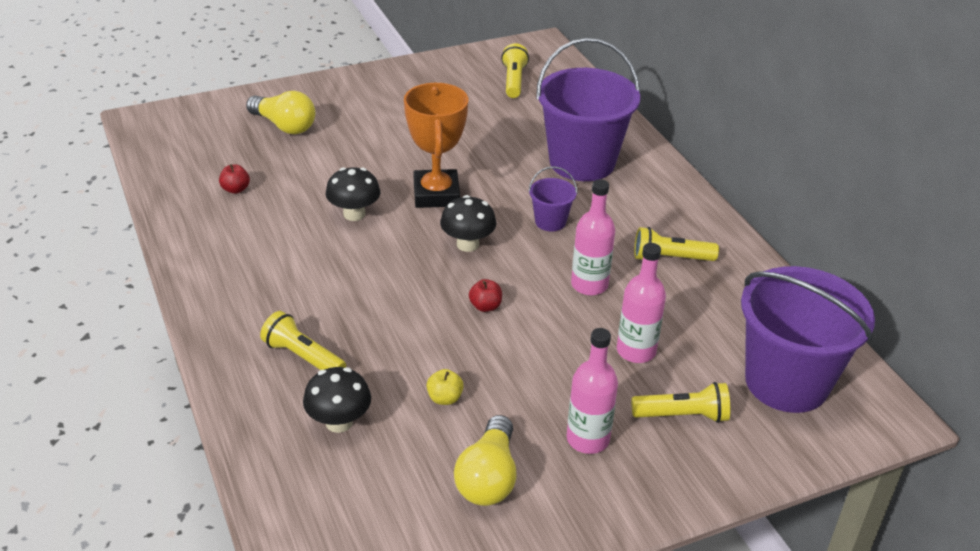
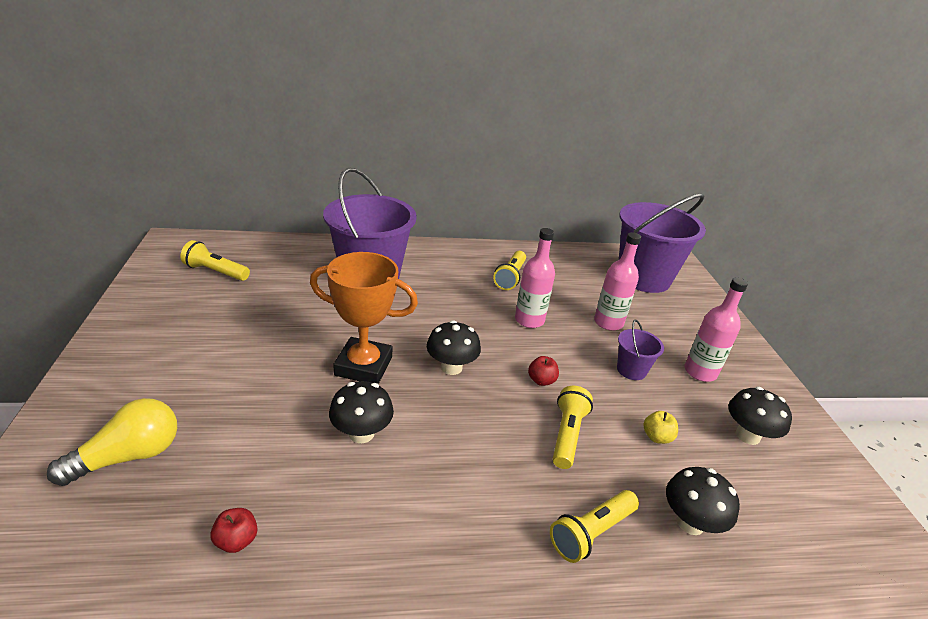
camera: 75 degrees left, 5 degrees down
(488, 478) = (747, 435): yellow light bulb -> black mushroom
(550, 222) = (441, 314): purple bucket -> purple bucket (631, 370)
(682, 415) = (674, 324): yellow flashlight -> yellow flashlight (567, 435)

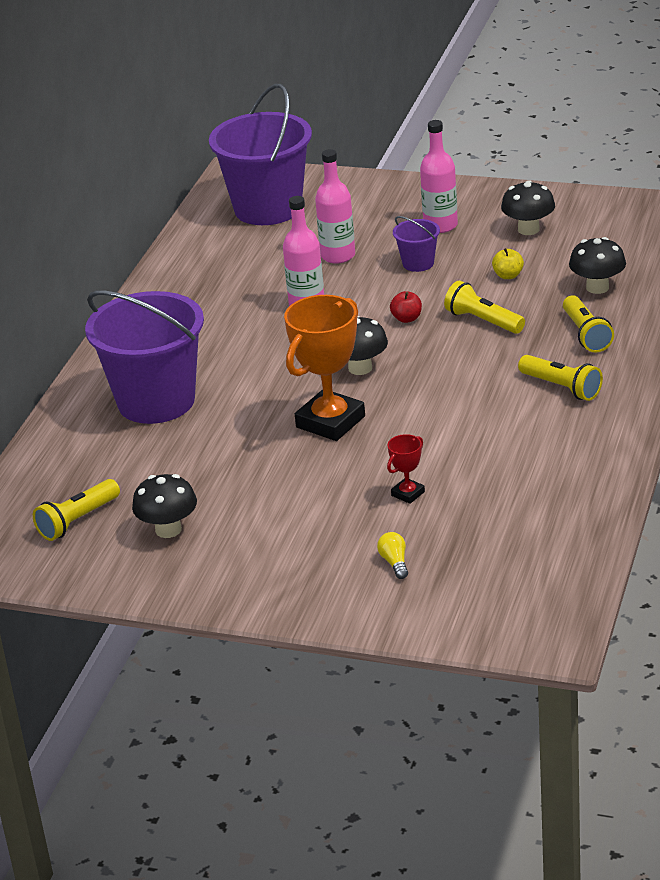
camera: 60 degrees left, 0 degrees up
(129, 456) = (394, 562): yellow light bulb -> yellow light bulb, size x0.49
(237, 540) = (517, 501): red apple -> none
(251, 441) = (408, 494): none -> red trophy
(361, 433) = (427, 431): black mushroom -> black mushroom (168, 529)
(510, 277) = (216, 300): yellow flashlight -> yellow flashlight (562, 387)

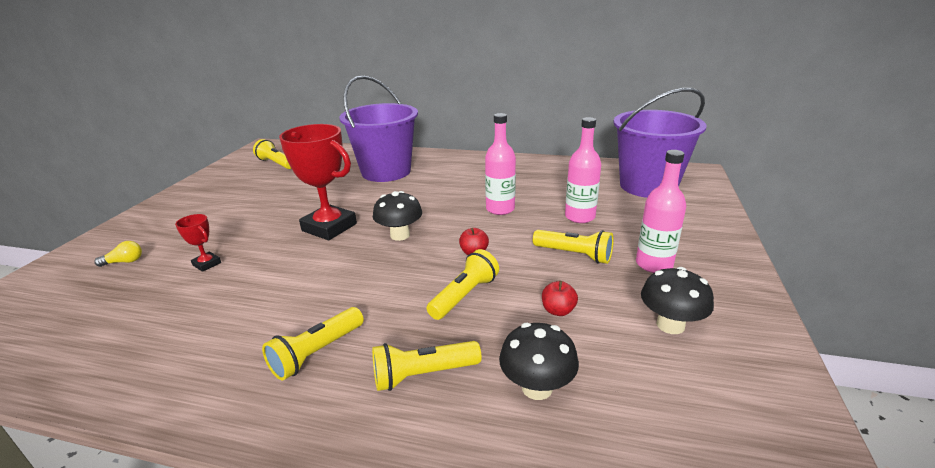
camera: 85 degrees right, 5 degrees down
(168, 529) = (245, 185): black mushroom -> none
(330, 422) = (329, 227): orange trophy -> red trophy
(418, 263) = (574, 255): purple bucket -> yellow flashlight
(508, 276) = (558, 311): yellow apple -> red apple

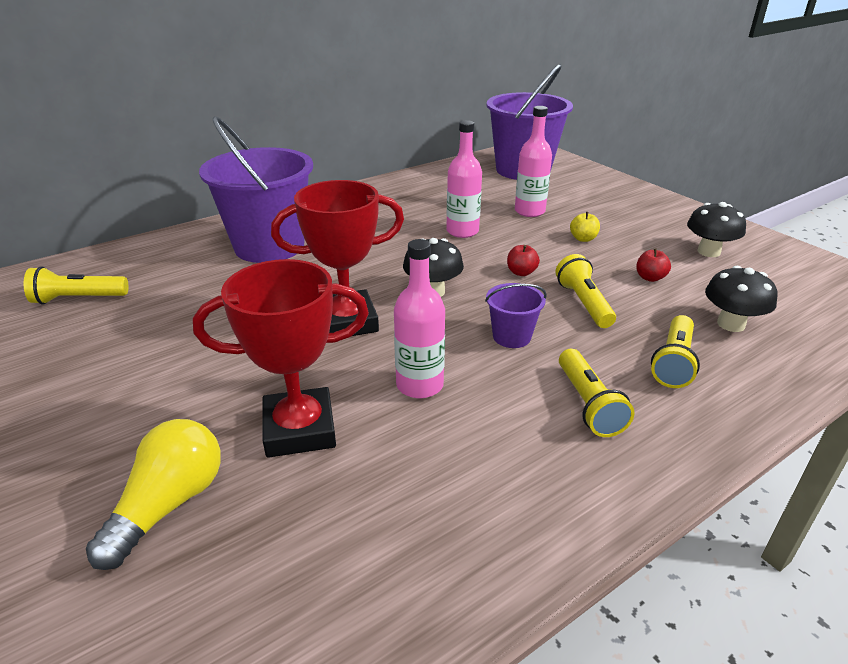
camera: 50 degrees left, 5 degrees up
(124, 262) = (169, 505): yellow light bulb -> yellow light bulb, size x2.05
(207, 264) = (299, 429): red trophy -> red trophy, size x2.20
(376, 286) = (511, 337): none -> purple bucket
(574, 255) = (583, 239): yellow flashlight -> yellow apple
(654, 264) = (634, 222): pink bottle -> pink bottle (419, 385)

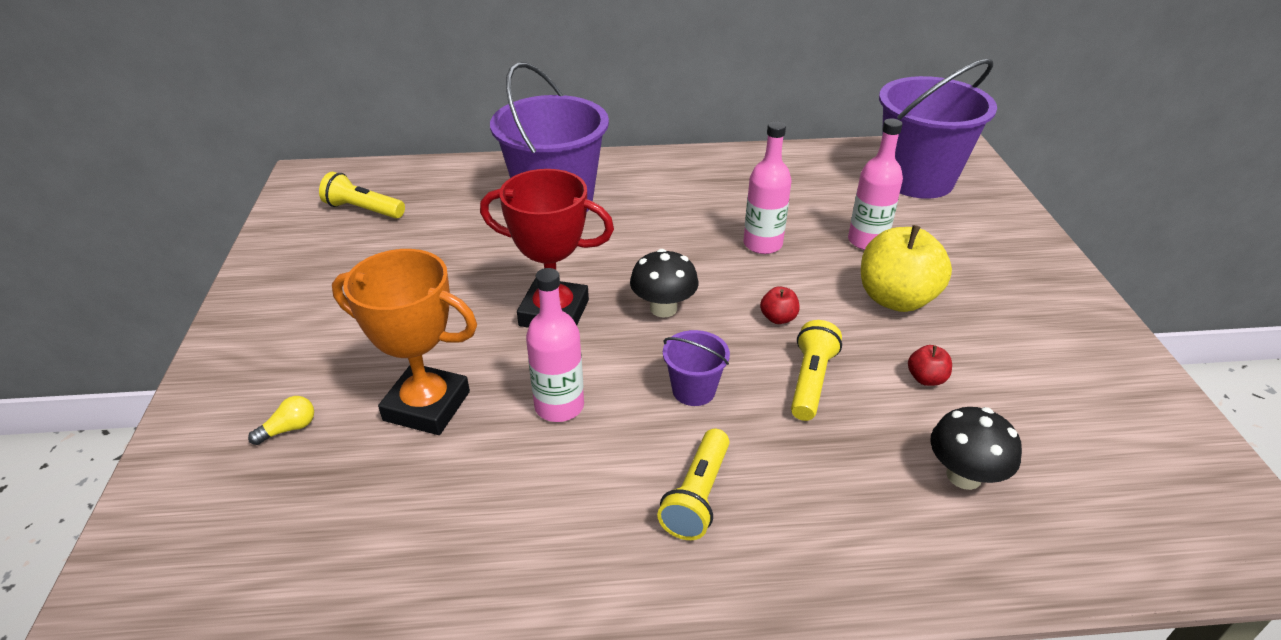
camera: 30 degrees right, 5 degrees up
(169, 505) = (289, 429): yellow light bulb -> yellow light bulb, size x0.49
(299, 429) = (427, 406): red trophy -> orange trophy
(583, 239) = (896, 299): yellow apple -> yellow apple, size x2.28
(673, 362) = (839, 492): yellow flashlight -> none
(708, 252) = (1046, 371): black mushroom -> none

